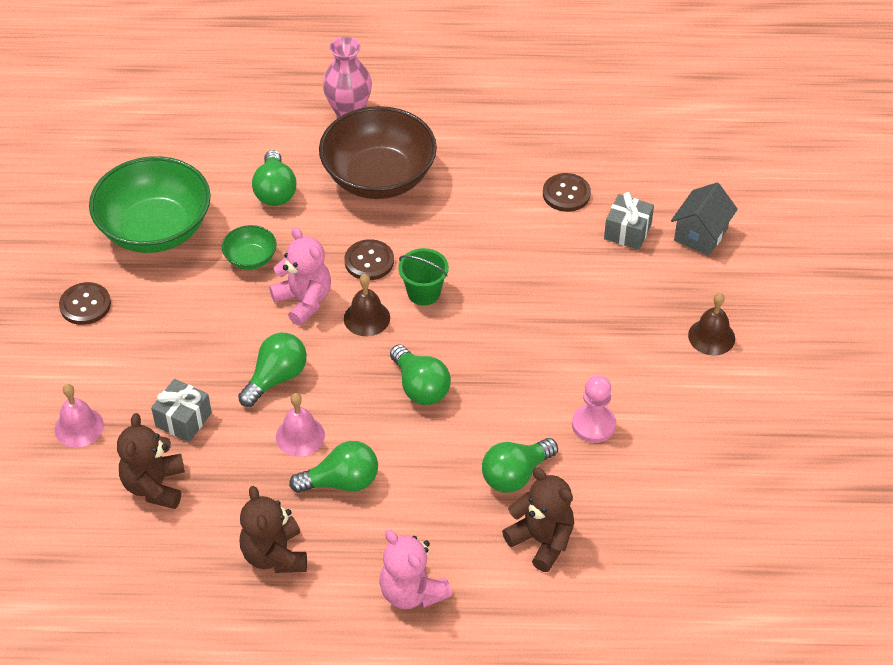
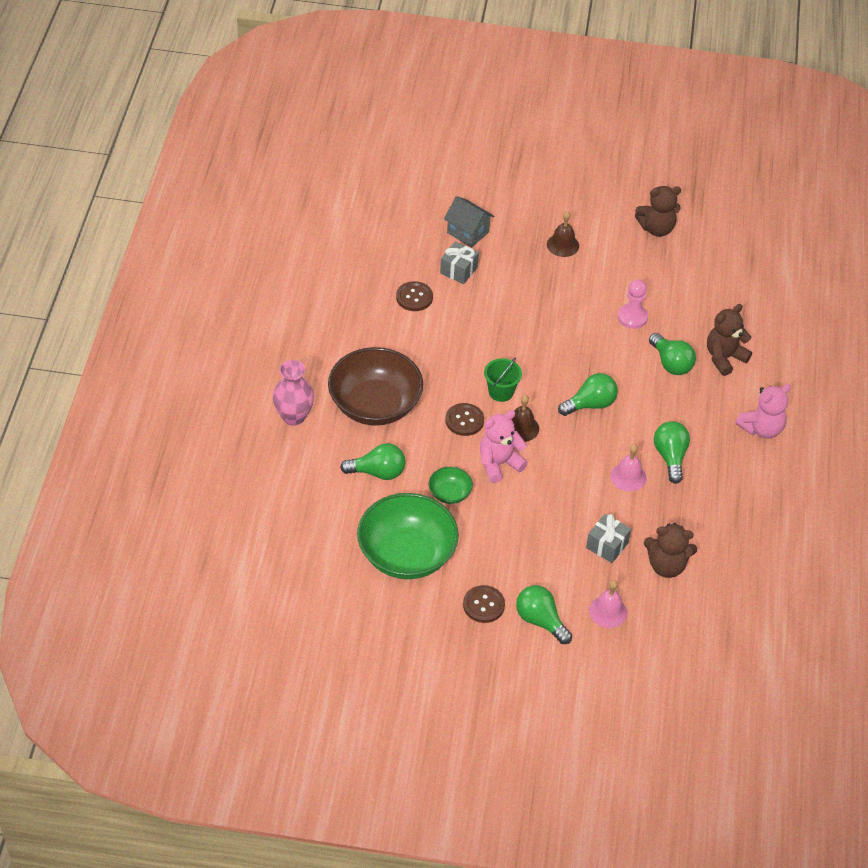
camera: 85 degrees left, 0 degrees up
(275, 555) = (729, 499): brown teddy bear -> brown teddy bear (656, 228)
(276, 378) = (573, 486): green light bulb -> green light bulb (540, 621)

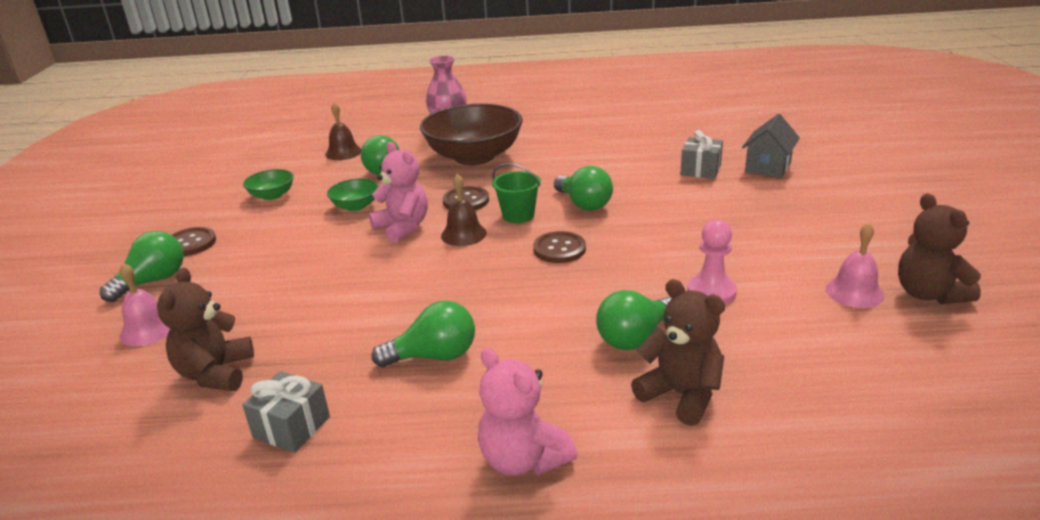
camera: 85 degrees right, 20 degrees down
(407, 554) = (272, 196): green bowl -> green bowl, size x0.45
(414, 297) = (639, 154): brown button -> brown button (559, 249)
(563, 245) = (808, 224): brown bell -> brown bell (343, 152)
(590, 404) = (519, 276): green light bulb -> green light bulb (584, 204)
(607, 545) = (264, 316): grey gift -> grey gift (291, 427)
(628, 477) = (390, 321): pink bell -> pink bell (854, 292)

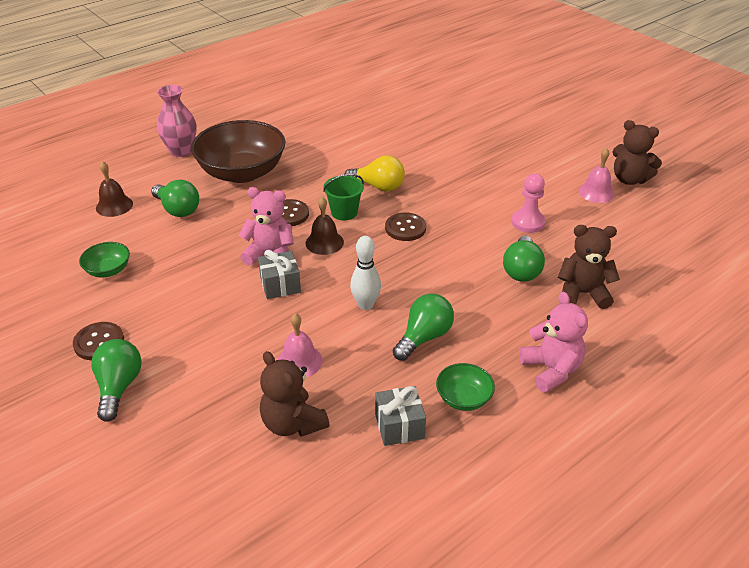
camera: 40 degrees left, 10 degrees up
(148, 329) = (183, 423): pink bell -> pink bell (299, 361)
(355, 206) = (203, 251): green bowl -> green bowl (463, 398)
(422, 302) = (365, 305): none -> white bowling pin
(523, 459) = (551, 370): pink teddy bear -> pink teddy bear turned 120 degrees counterclockwise
(584, 204) = (378, 186): green light bulb -> yellow light bulb
(700, 170) = (422, 132): grey gift -> grey gift (280, 285)
(767, 167) = (461, 117): grey house -> none

